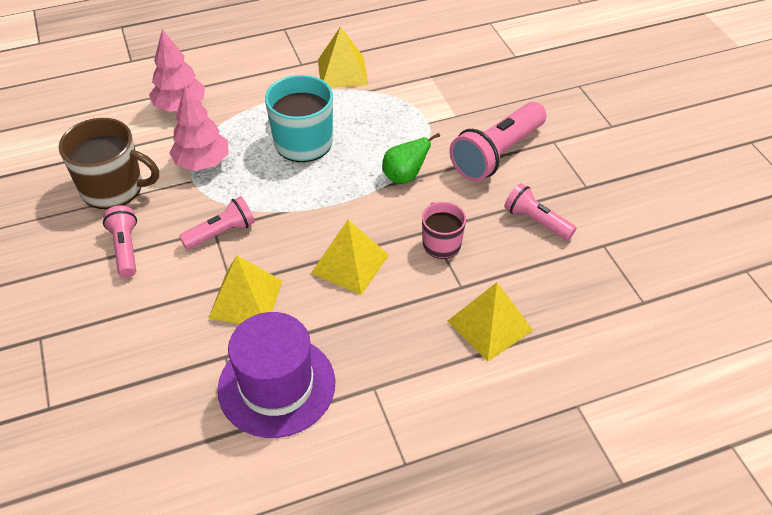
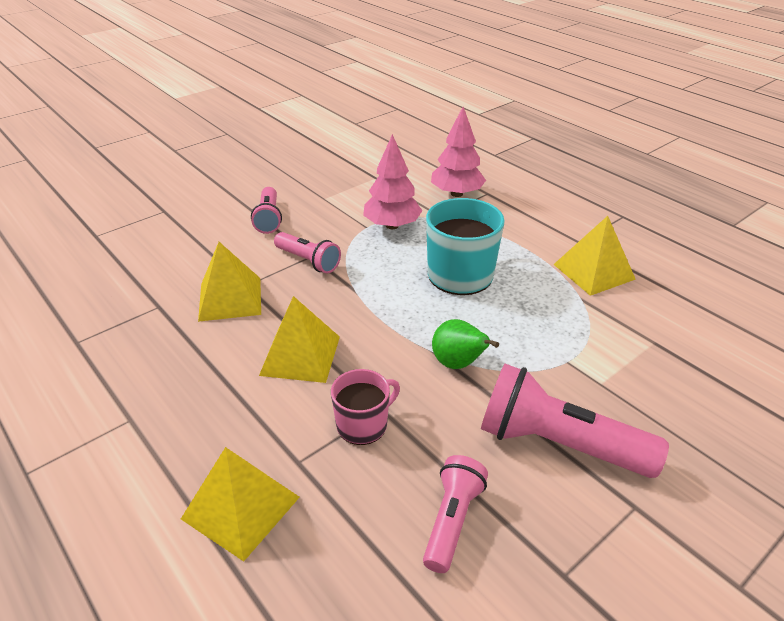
camera: 70 degrees right, 10 degrees down
(114, 188) = (335, 193): brown mug -> none
(125, 248) = (269, 219): pink flashlight -> pink flashlight turned 120 degrees clockwise
(276, 385) = (126, 348): purple hat -> none

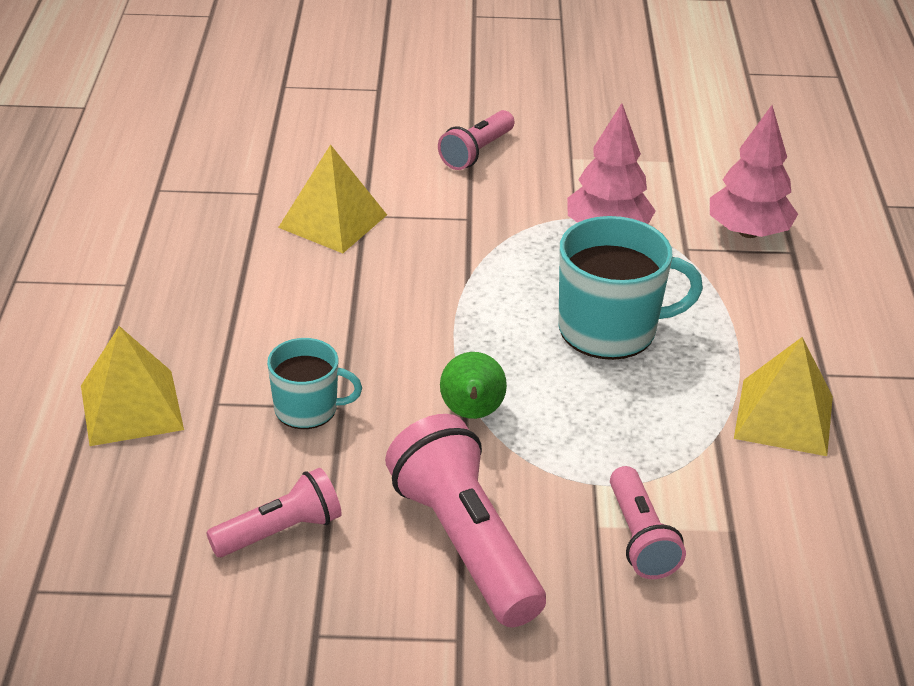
camera: 40 degrees right, 0 degrees up
(300, 355) = (330, 314): yellow pyramid -> none
(308, 261) = (458, 223): pink flashlight -> pink flashlight (640, 538)
(363, 424) = (307, 409): pink mug -> turquoise mug

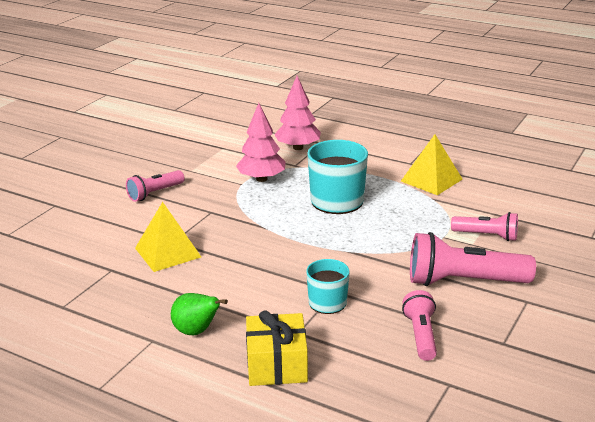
camera: 60 degrees left, 10 degrees down
(131, 407) = (277, 364): yellow pyramid -> yellow gift
(472, 414) = (371, 254): green pear -> green pear (196, 331)
(476, 152) = (155, 193): pink flashlight -> pink flashlight turned 75 degrees clockwise

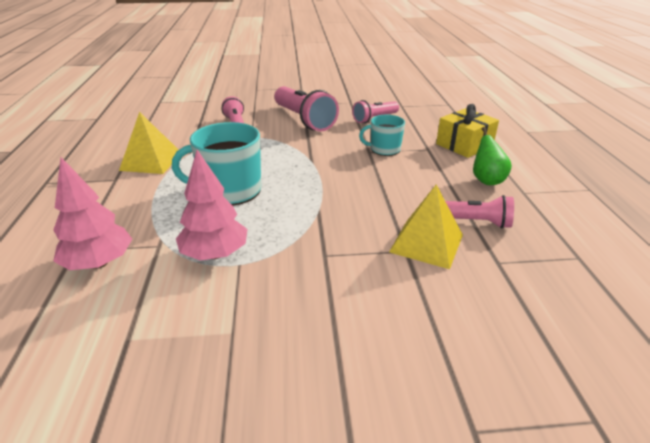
camera: 125 degrees left, 5 degrees up
(155, 193) = (328, 328): pink flashlight -> pink flashlight (475, 222)

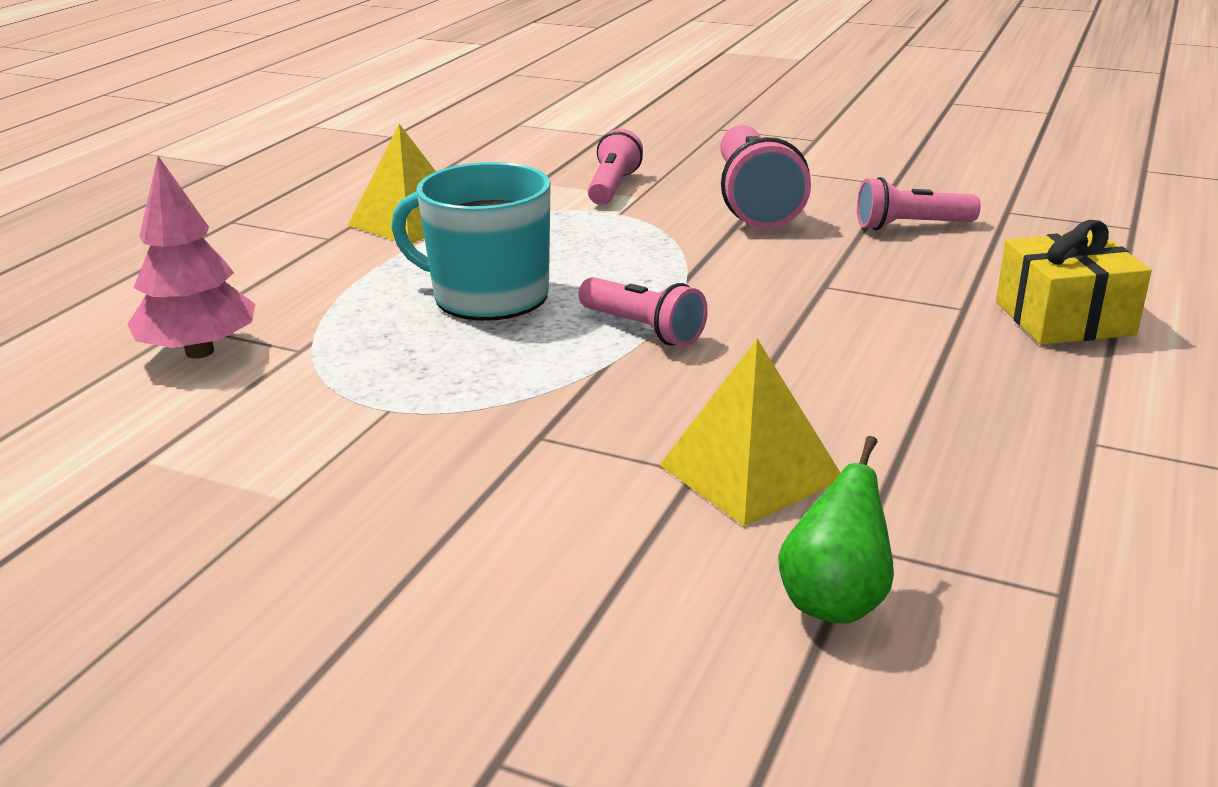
camera: 30 degrees right, 5 degrees down
(215, 254) = (368, 385): pink tree -> none
(384, 149) = (862, 289): turquoise mug -> none
(475, 222) = (901, 465): pink flashlight -> pink flashlight (643, 329)
(486, 180) = (1029, 398): green pear -> green pear (834, 601)

